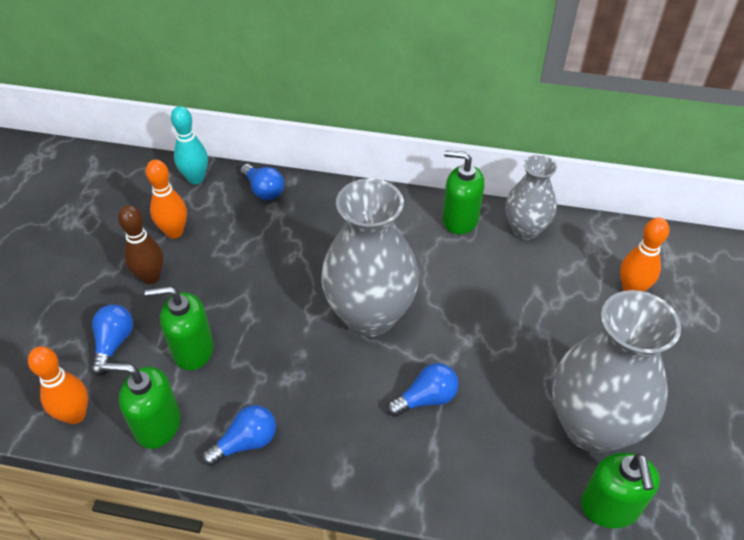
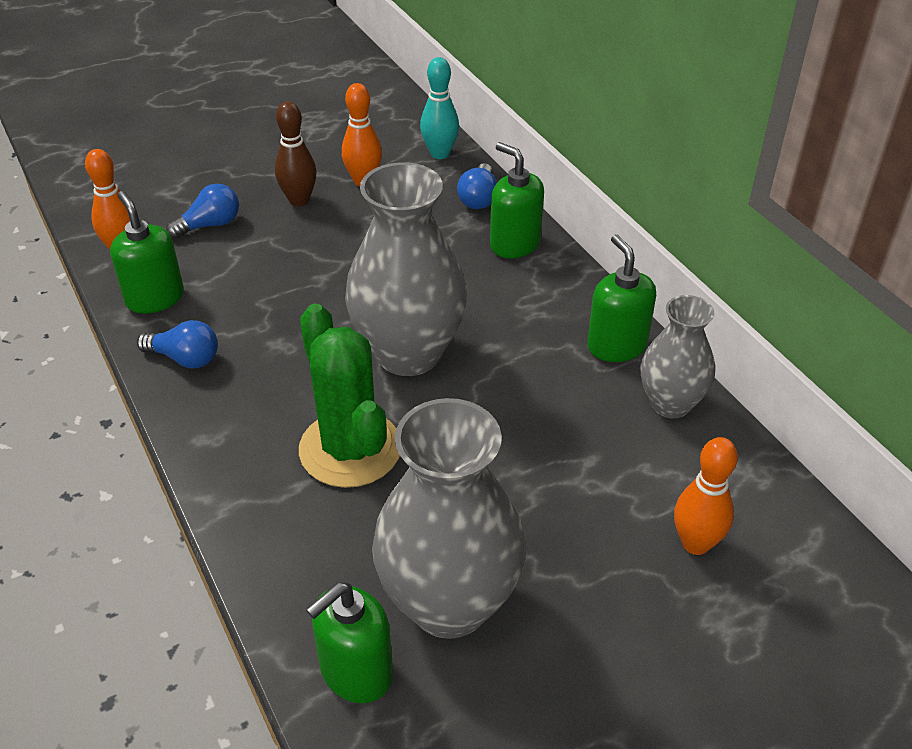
camera: 50 degrees right, 5 degrees down
(192, 350) = (249, 270): green soap dispenser -> green soap dispenser (514, 244)
(426, 398) = (350, 449): blue light bulb -> green cactus

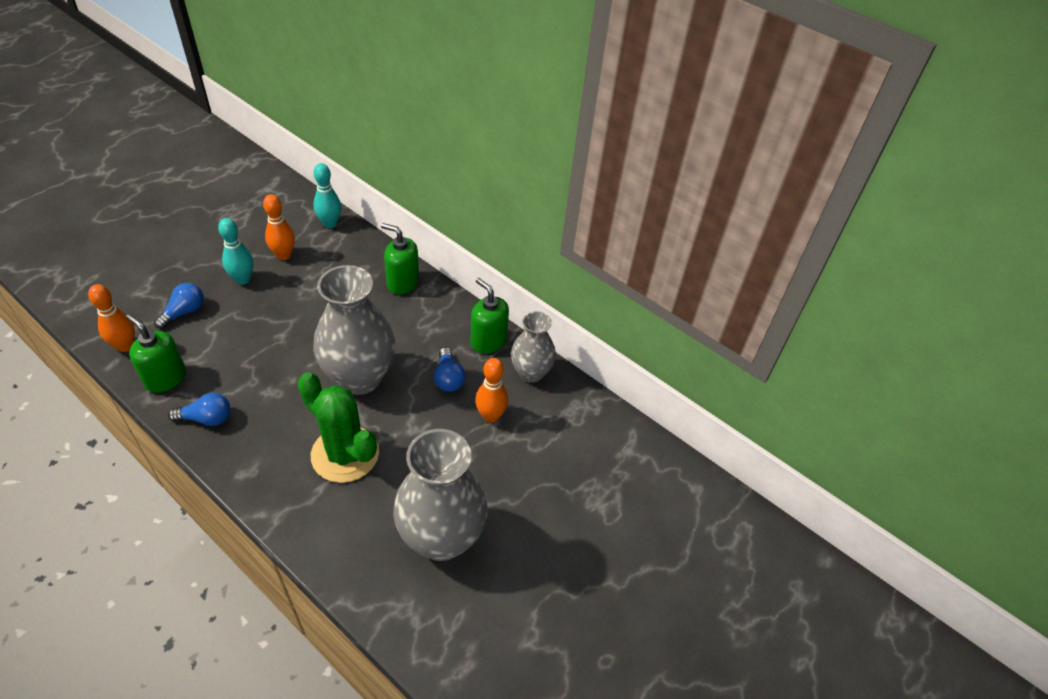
camera: 25 degrees left, 5 degrees up
(299, 200) = (243, 279): brown bowling pin -> turquoise bowling pin
(356, 672) = (400, 598): green soap dispenser -> none
(478, 198) = (368, 253): blue light bulb -> blue light bulb (448, 378)
(695, 543) = (570, 459): orange bowling pin -> orange bowling pin (490, 416)

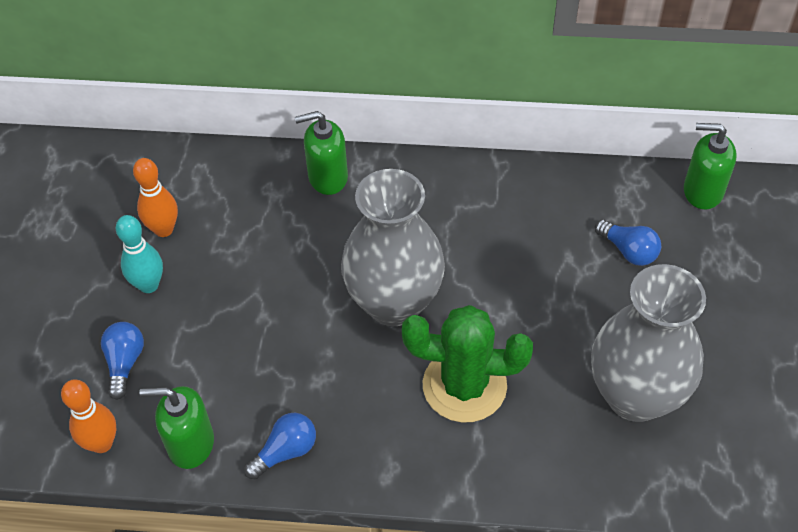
camera: 30 degrees left, 5 degrees up
(330, 223) = (174, 162): turquoise bowling pin -> none
(448, 378) = (480, 245): blue light bulb -> blue light bulb (628, 251)
(488, 341) = (478, 182): green soap dispenser -> green soap dispenser (702, 191)
(490, 416) = (558, 254): orange bowling pin -> none
(531, 373) = (551, 187): grey vase -> none

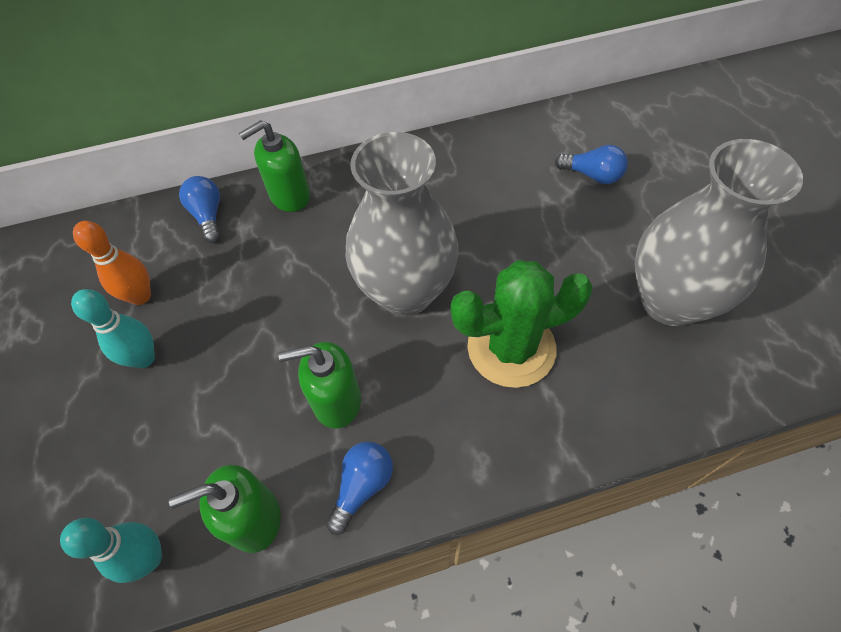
camera: 20 degrees left, 5 degrees up
(102, 443) = (149, 558): orange bowling pin -> turquoise bowling pin
(125, 363) = (145, 453): blue light bulb -> blue light bulb (208, 215)
(702, 191) = (624, 108): green soap dispenser -> green soap dispenser (336, 401)

